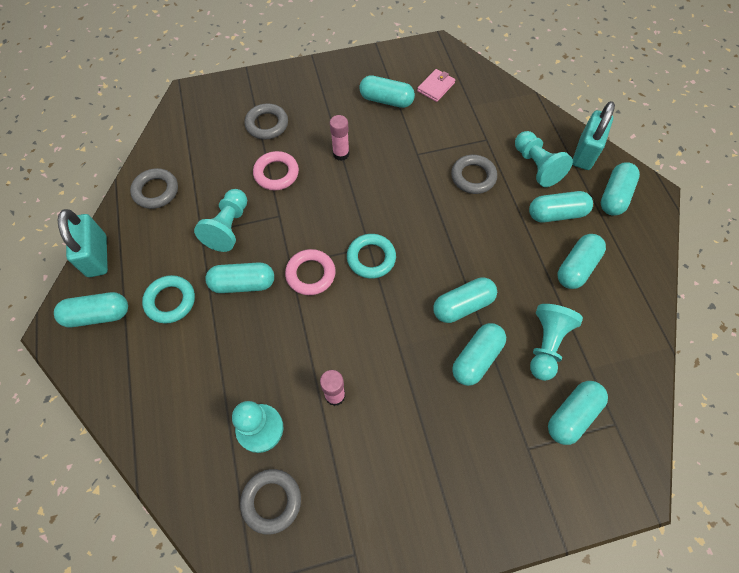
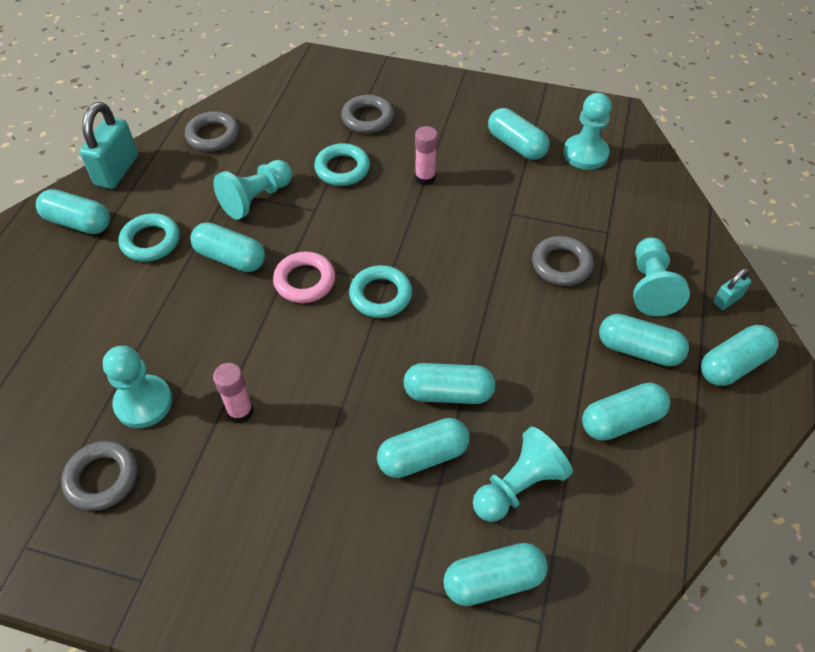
camera: 30 degrees right, 10 degrees down
(276, 173) = (342, 169): pink ring -> turquoise ring
(436, 87) = (585, 154): pink wallet -> turquoise pawn
(585, 153) = (727, 299): turquoise padlock -> turquoise padlock, size x0.51

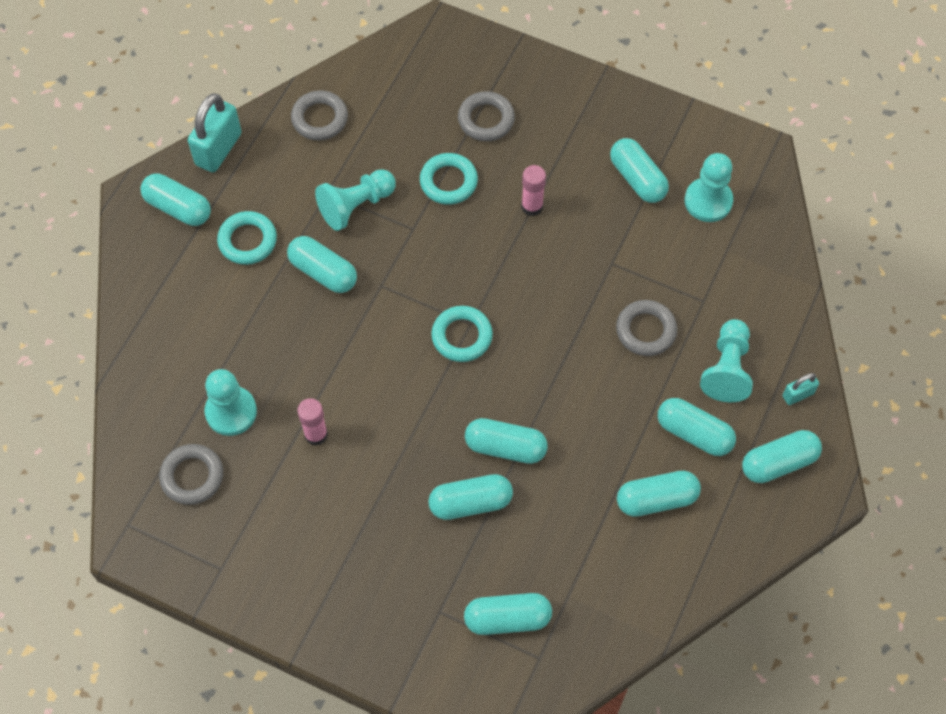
camera: 10 degrees right, 10 degrees up
(304, 281) = (391, 309): pink ring -> none
(518, 486) = (548, 543): turquoise pawn -> none

